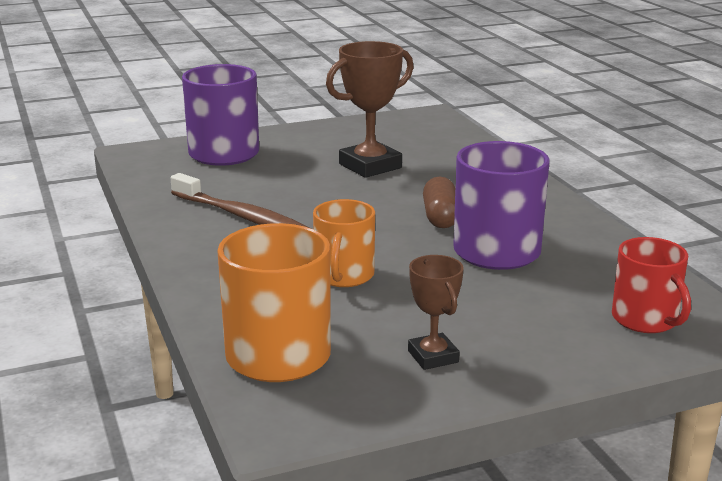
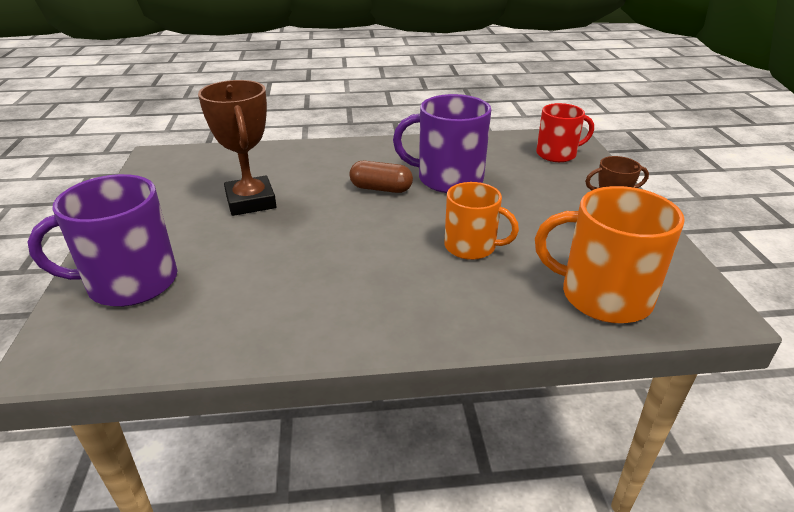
camera: 75 degrees left, 10 degrees up
(242, 216) = (320, 287): brown toothbrush -> none

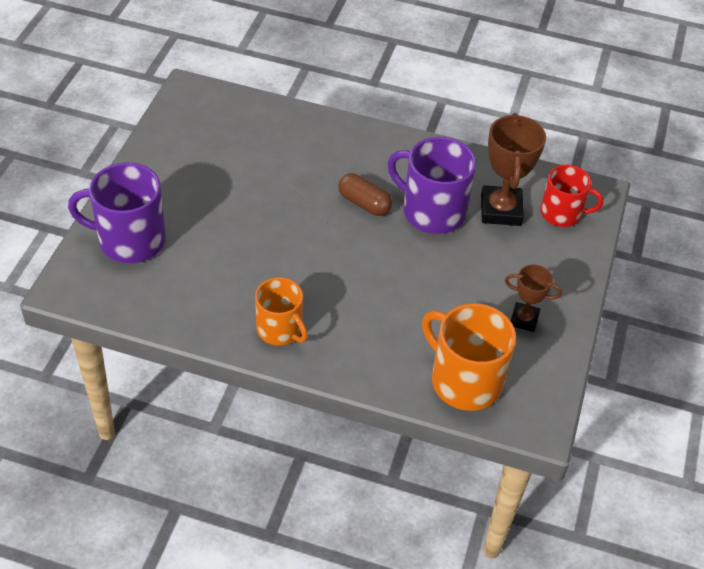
camera: 20 degrees right, 15 degrees up
(250, 201) = (247, 181): brown trophy -> brown trophy (501, 210)
(471, 247) = (398, 297): orange mug -> orange mug (280, 329)

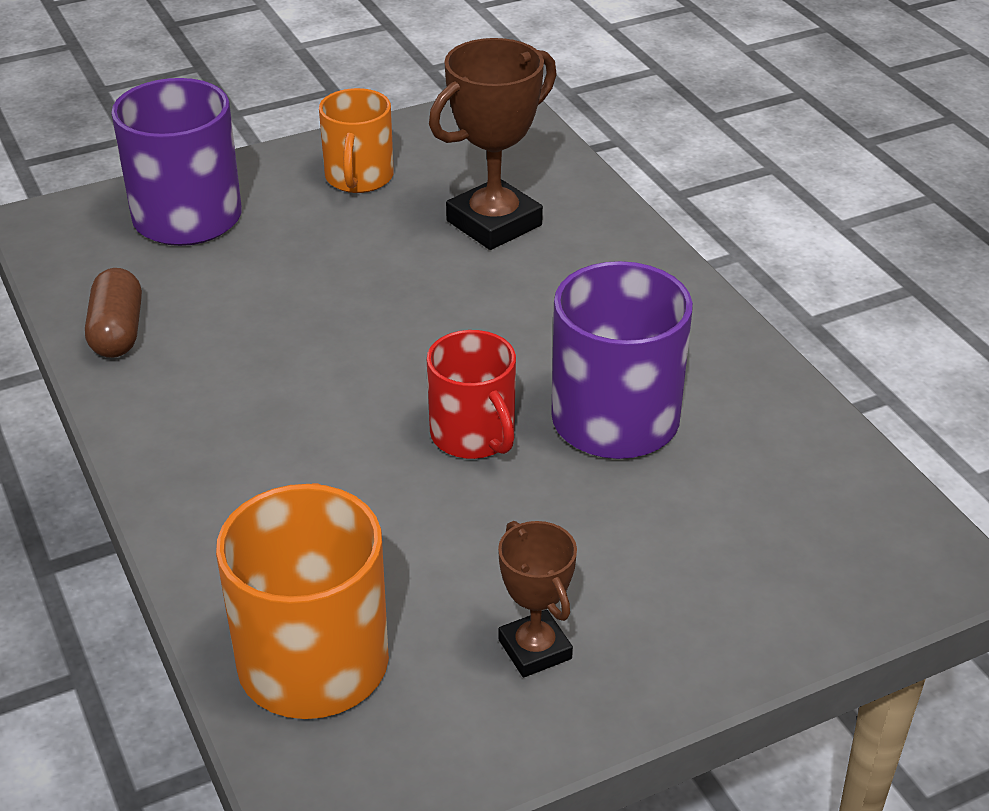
camera: 50 degrees right, 10 degrees down
(280, 329) = (187, 416): orange mug -> orange mug (358, 177)
(364, 203) = (529, 348): brown capsule -> brown capsule (117, 332)
(501, 210) = (728, 482): brown trophy -> brown trophy (494, 223)
(562, 213) = (831, 553): red mug -> red mug (473, 435)

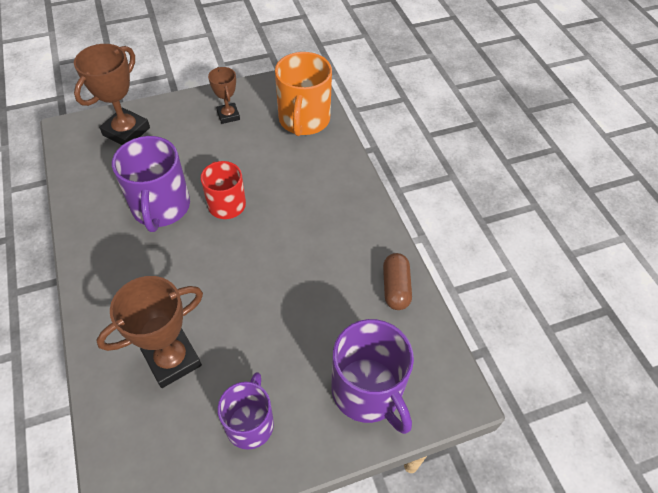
camera: 175 degrees left, 15 degrees up
(358, 177) = (250, 423): orange mug -> purple mug
(790, 574) = (126, 131): none -> brown trophy

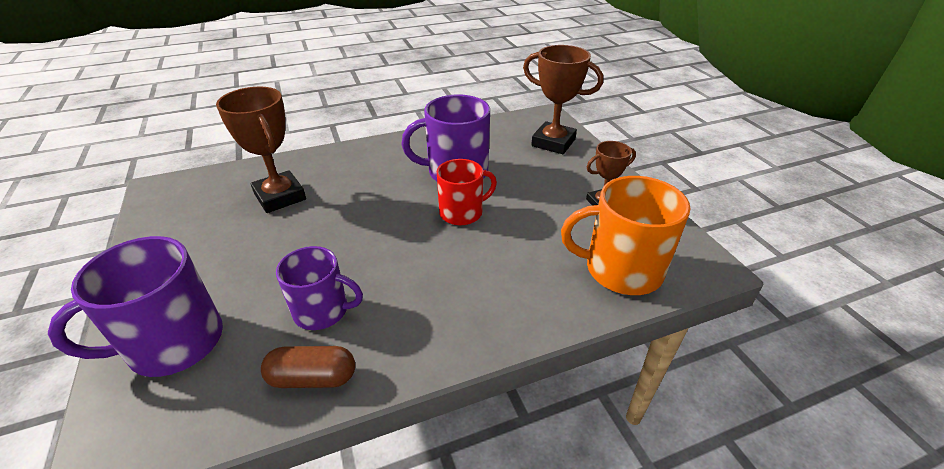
camera: 90 degrees right, 15 degrees down
(250, 423) = (190, 248): purple mug -> purple mug (322, 311)

